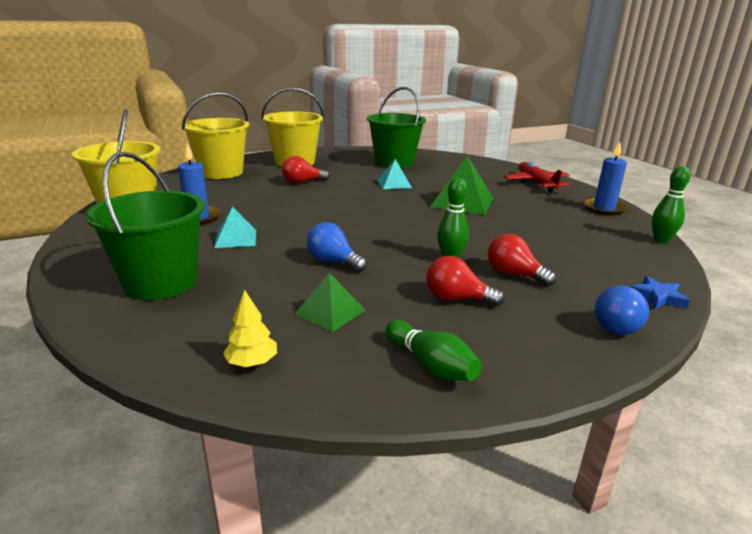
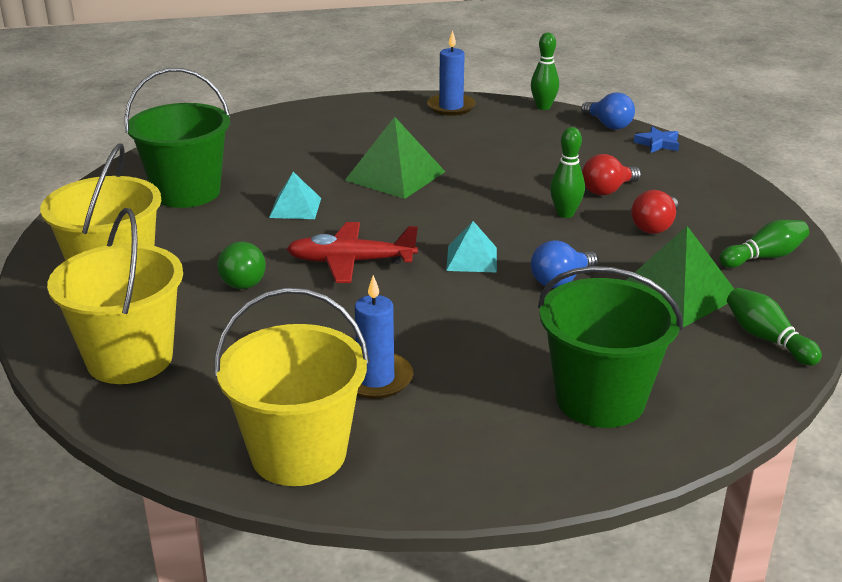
camera: 75 degrees left, 5 degrees up
(235, 238) = (472, 345): turquoise pyramid -> turquoise pyramid (471, 259)
(252, 362) = (767, 339): yellow tree -> green bowling pin
(302, 182) = (243, 279): red light bulb -> green light bulb
(330, 312) = (677, 293): green pyramid -> green pyramid, size x1.68
(536, 183) = (346, 118): red plane -> red plane (351, 262)
(618, 325) = (703, 171): blue light bulb -> blue light bulb (608, 125)

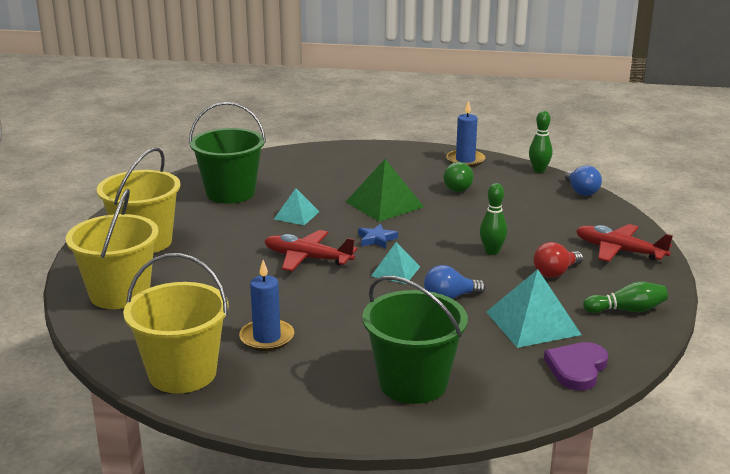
camera: 20 degrees right, 5 degrees down
(243, 279) = (226, 257): green light bulb -> green light bulb (458, 187)
(607, 190) = (539, 240): red light bulb -> none
(658, 143) = (610, 211): blue star -> blue star (376, 239)
(677, 293) = (532, 323): green pyramid -> turquoise pyramid
(702, 188) = (619, 251): none -> red plane
(767, 339) = (577, 368): green bowling pin -> purple heart

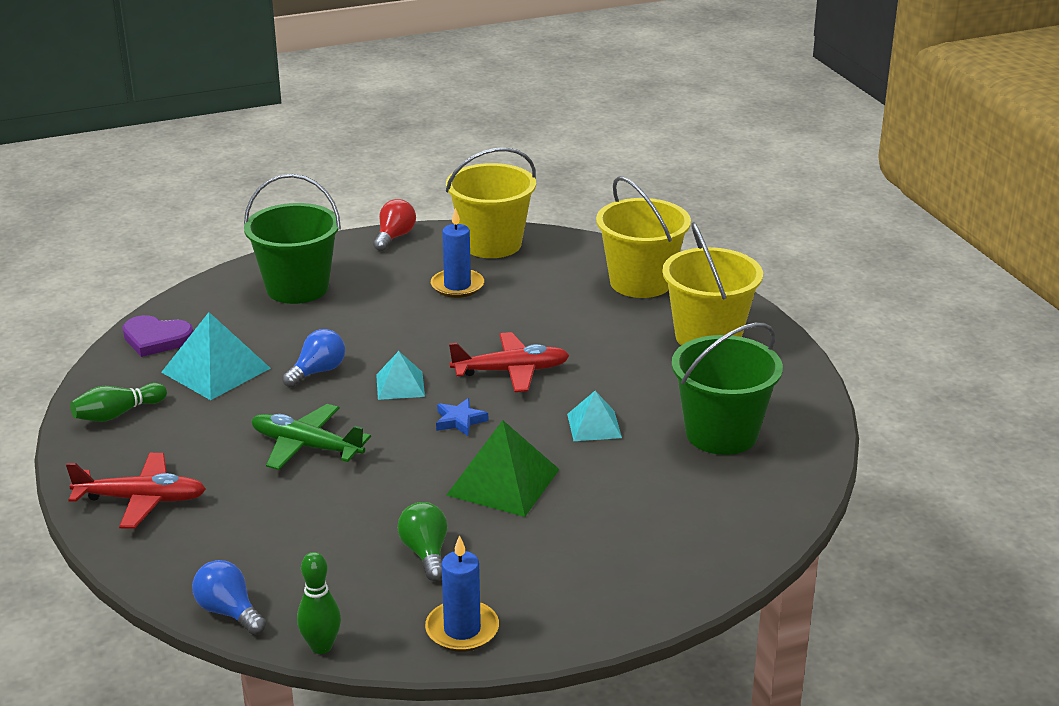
camera: 150 degrees right, 5 degrees up
(492, 251) = (306, 446): green bowling pin -> green plane
(555, 273) = (214, 439): red light bulb -> red light bulb (394, 237)
(577, 368) = (156, 339): purple heart -> purple heart turned 105 degrees clockwise

